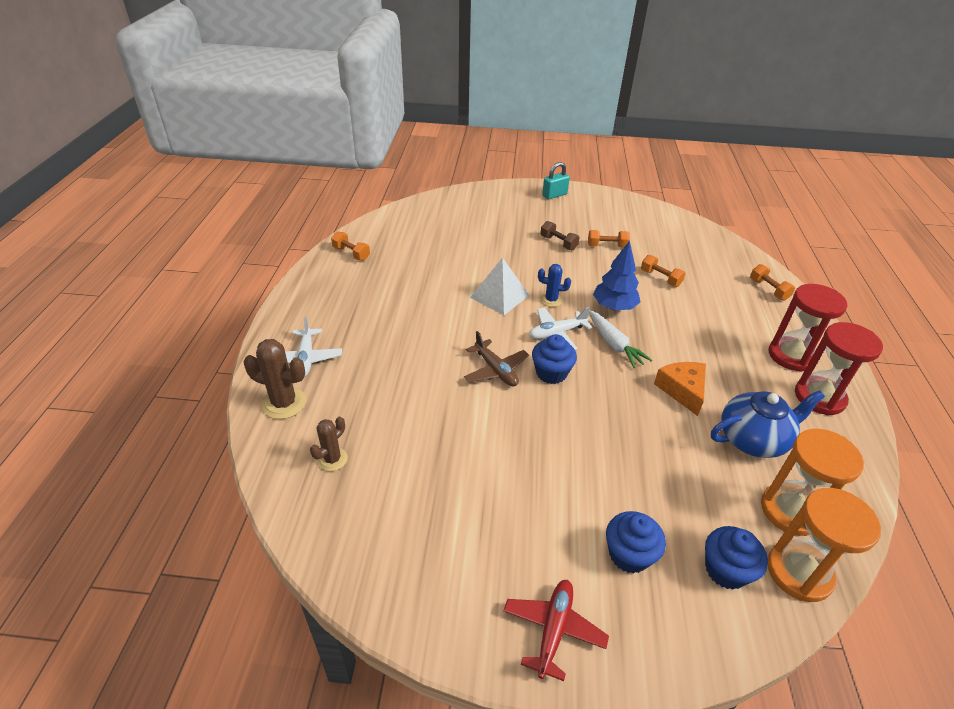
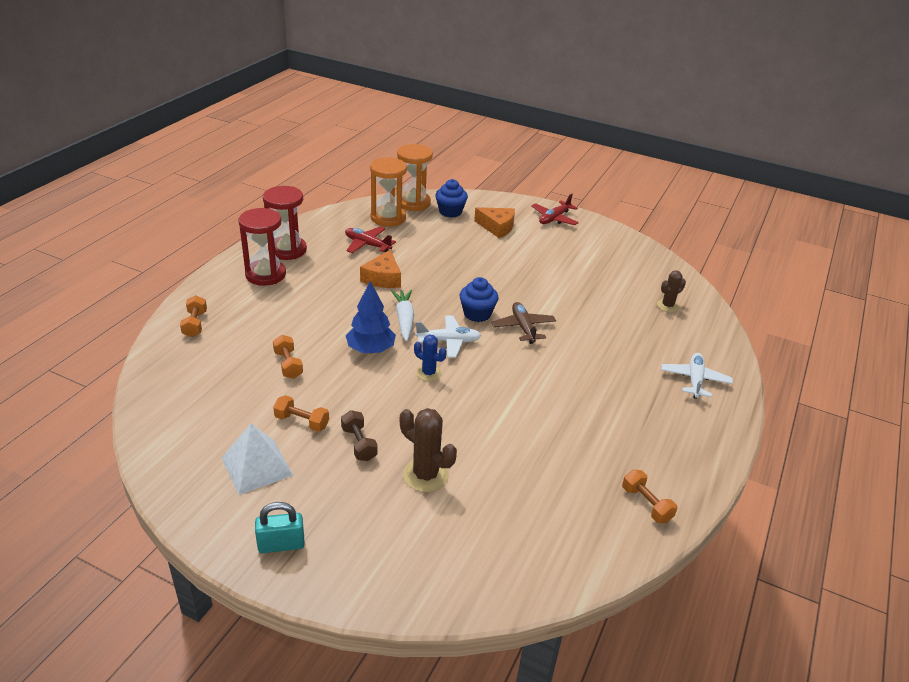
camera: 160 degrees left, 5 degrees down
(284, 403) = (709, 349): brown cactus -> brown cactus (425, 475)
(499, 296) = (481, 392): white pyramid -> white pyramid (257, 466)
(629, 555) = (497, 227): blue cupcake -> orange cheese
(753, 439) = (367, 245): blue teapot -> red plane

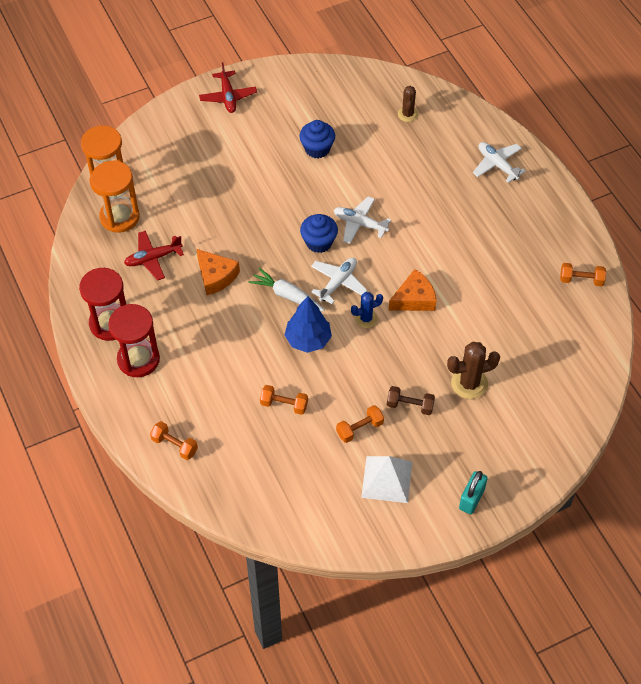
camera: 50 degrees left, 20 degrees up
(450, 212) = (150, 164): blue cupcake -> blue cupcake (317, 149)
(497, 227) = (206, 147): orange cheese -> orange cheese (414, 299)
(523, 327) = (360, 224): brown plane -> white plane

